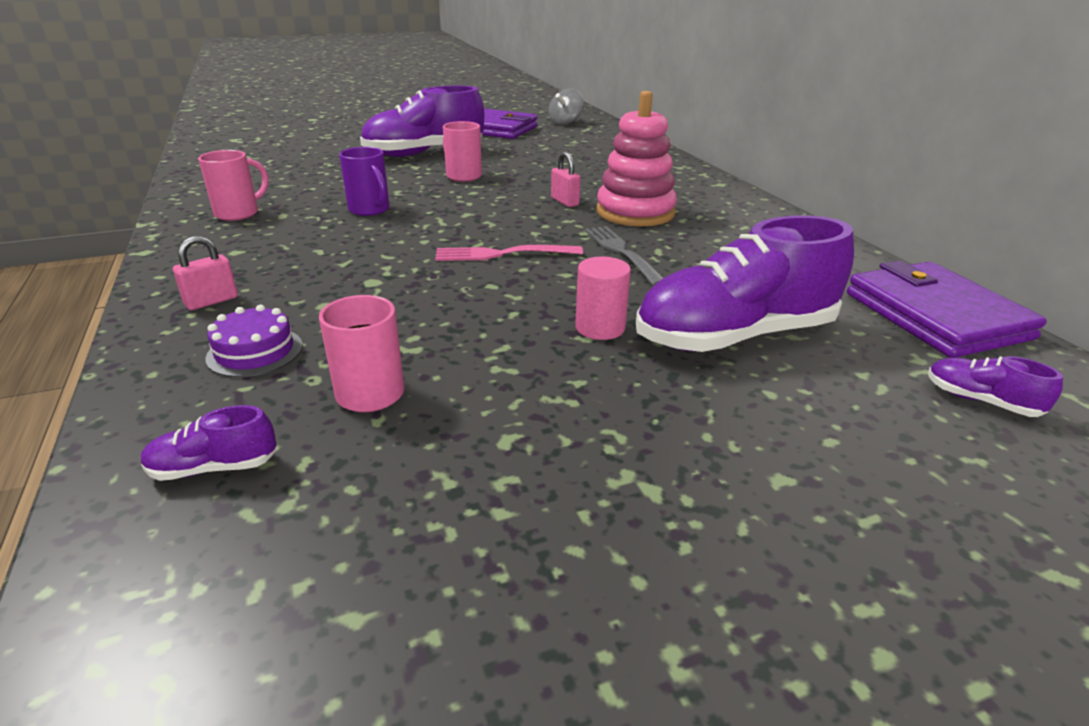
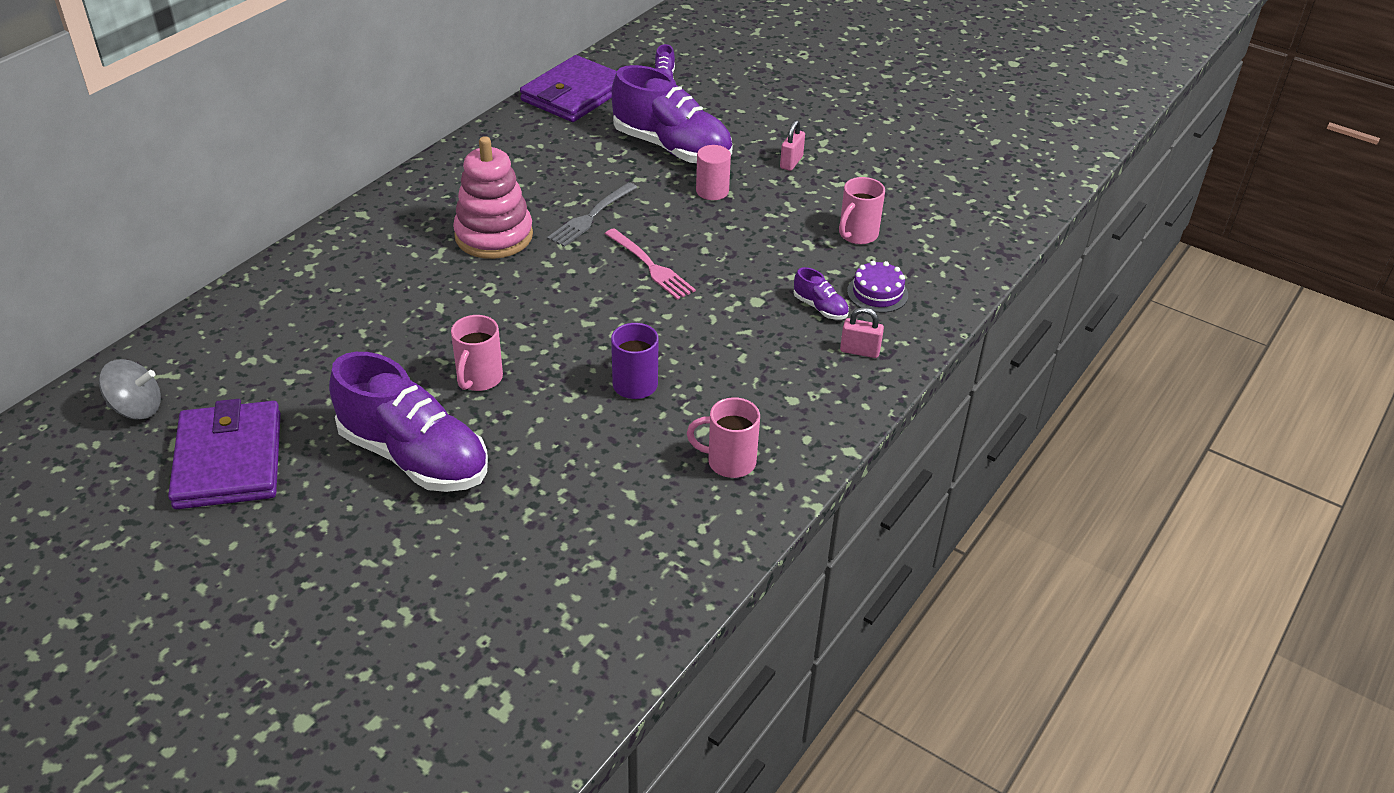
camera: 125 degrees left, 10 degrees up
(214, 468) = (949, 246): purple shoe -> purple shoe (820, 308)
(564, 202) = (501, 281): pink padlock -> pink padlock (791, 162)

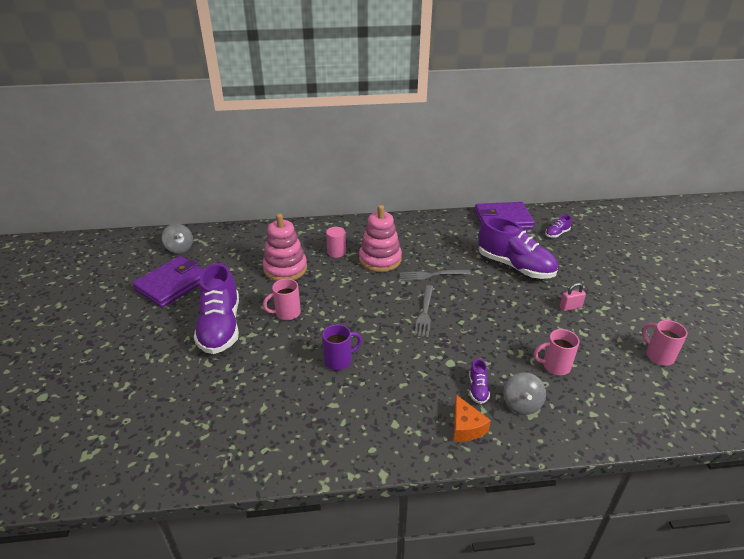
camera: 50 degrees right, 5 degrees down
(377, 328) = (285, 269): none -> pink stacking toy
(650, 266) = (424, 313): pink fork -> grey fork
(672, 148) = (515, 266): purple shoe -> purple shoe turned 45 degrees counterclockwise
(712, 191) = (506, 297): pink cylinder -> pink cylinder (336, 252)
(729, 462) = (321, 429): pink mug -> pink mug (658, 356)
(859, 351) = (466, 427): pink padlock -> orange cheese
(877, 293) = (521, 404): purple cake -> grey spinning top

